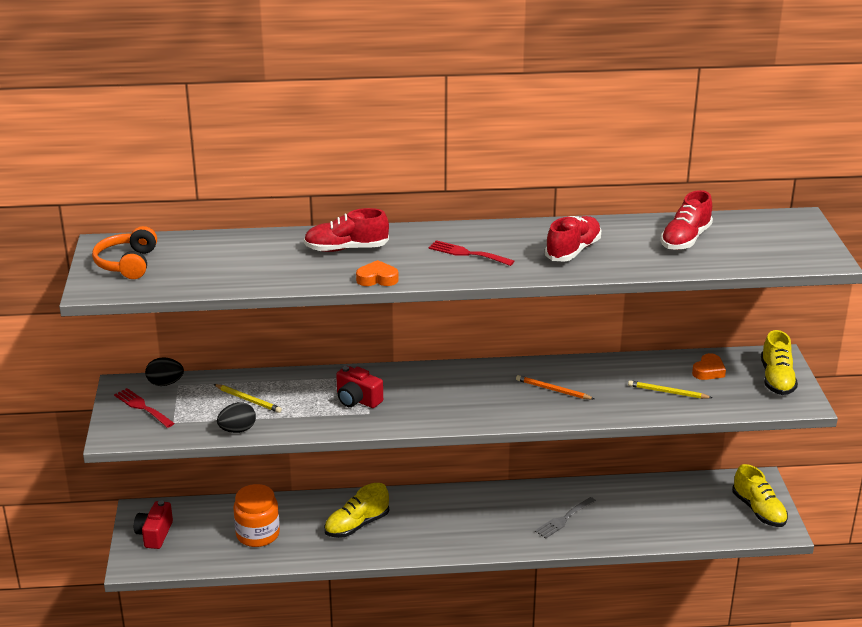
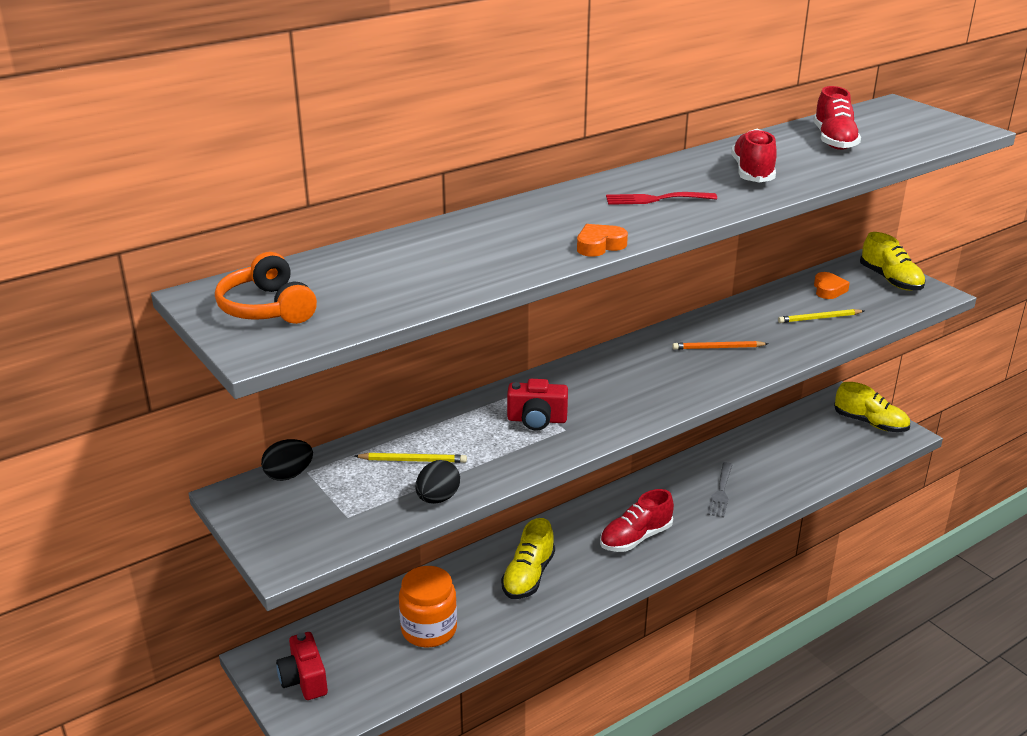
camera: 30 degrees left, 0 degrees up
(142, 407) = (288, 513): red fork -> none
(346, 249) = (520, 226): red shoe -> red shoe (635, 538)

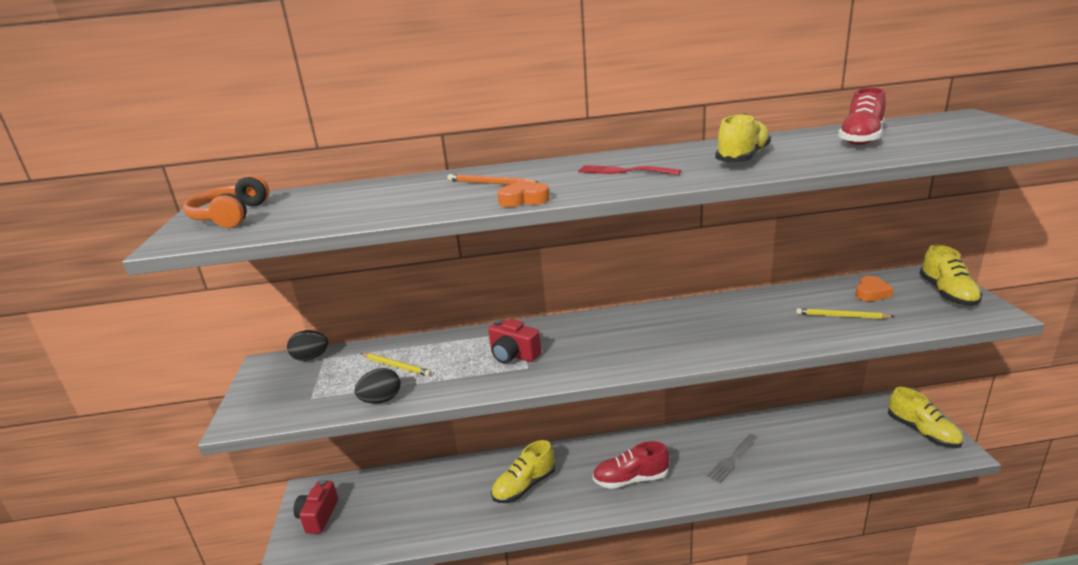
camera: 30 degrees right, 5 degrees down
(429, 629) = (424, 506): orange jar -> none
(718, 348) = (719, 325): orange pencil -> orange pencil (490, 183)
(752, 172) = (742, 158): red shoe -> yellow shoe

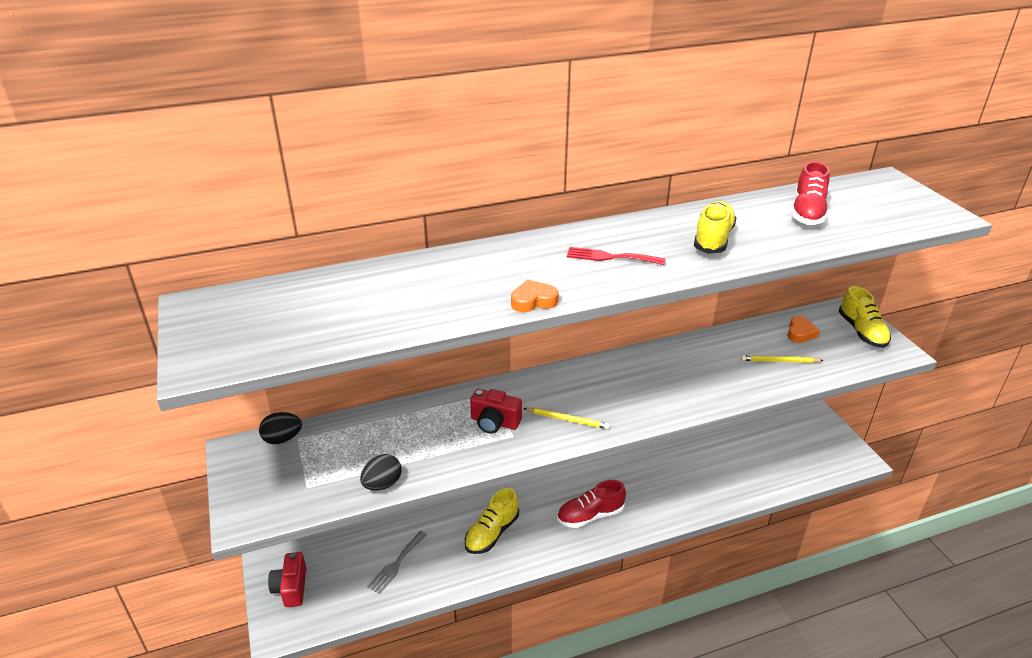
camera: 15 degrees left, 10 degrees up
(231, 216) = (230, 325): orange headphones -> none
(396, 366) = (380, 443): yellow pencil -> yellow pencil (567, 419)
(490, 183) = (487, 274): orange pencil -> none
(732, 460) = (676, 486): grey fork -> grey fork (396, 564)
(922, 432) = (831, 444): yellow shoe -> none

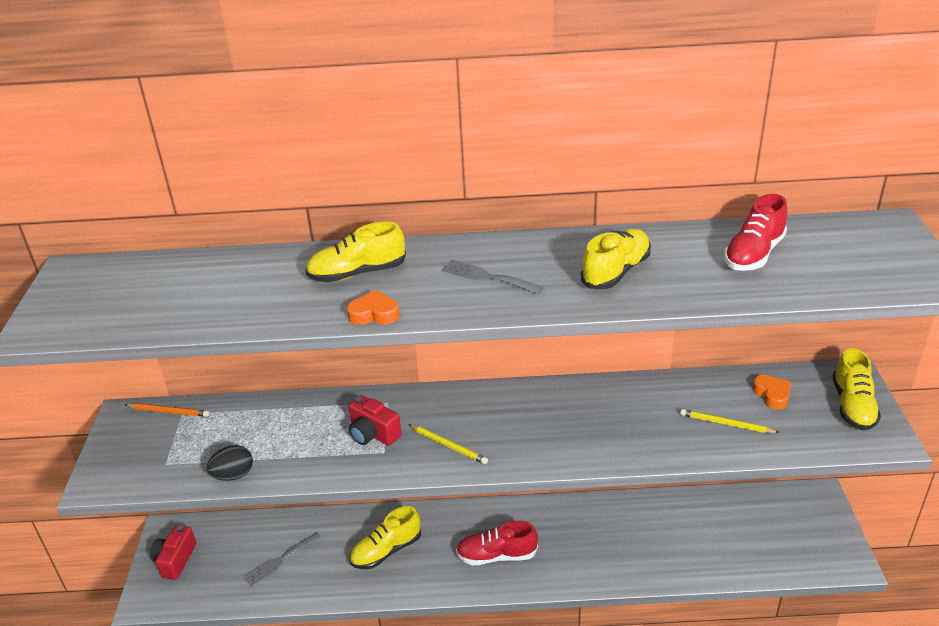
camera: 20 degrees right, 0 degrees up
(282, 439) = (169, 411): black egg -> orange pencil
(492, 269) = (357, 273): none -> yellow shoe
(610, 257) = (487, 277): red fork -> grey fork
(800, 333) = (772, 394): orange heart -> orange heart turned 60 degrees counterclockwise

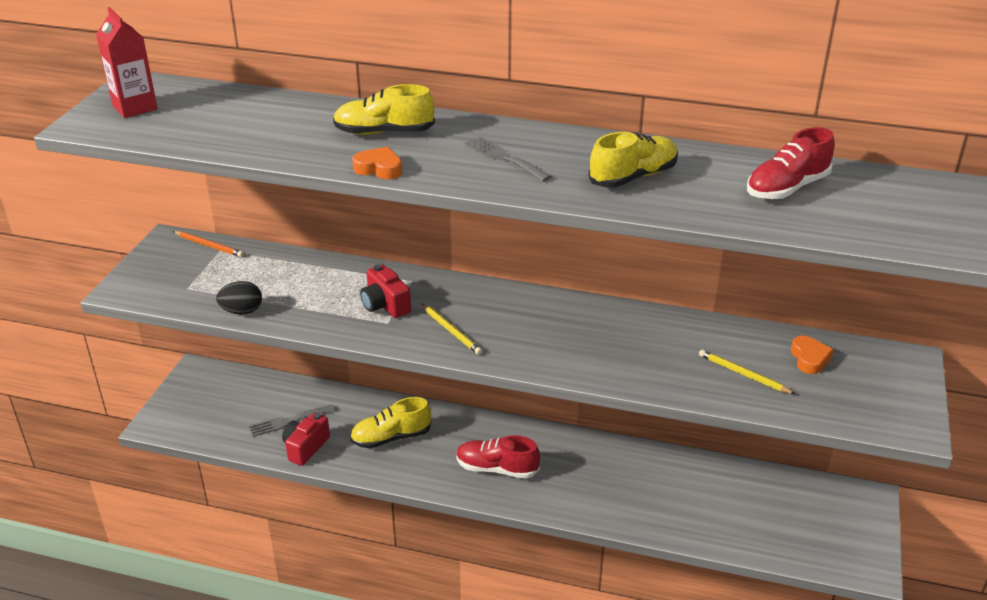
camera: 15 degrees right, 0 degrees up
(84, 298) = (135, 107): none -> red carton
(175, 560) = (194, 397): red camera -> red camera (305, 447)
(852, 406) = (893, 388): yellow shoe -> none

